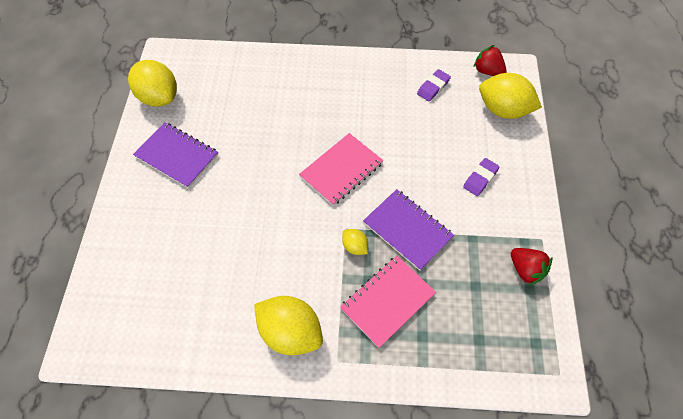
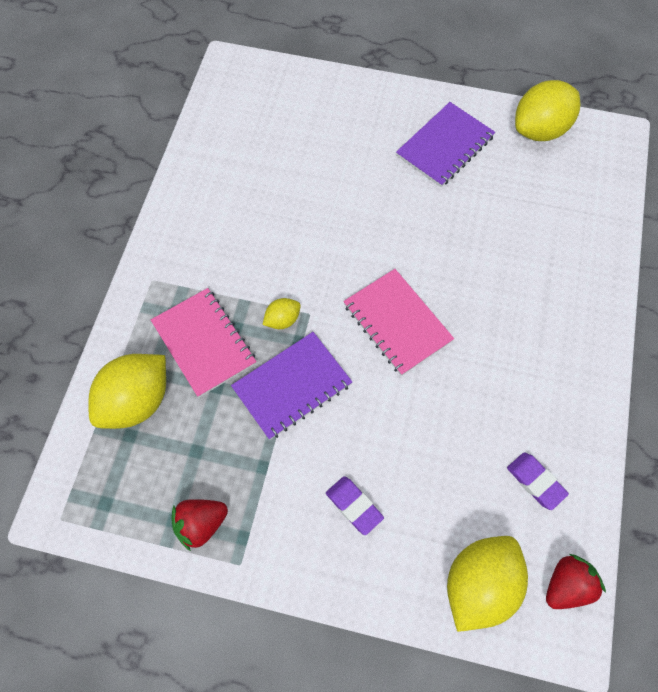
camera: 100 degrees right, 5 degrees up
(290, 332) = (196, 240): yellow lemon -> yellow lemon (136, 401)

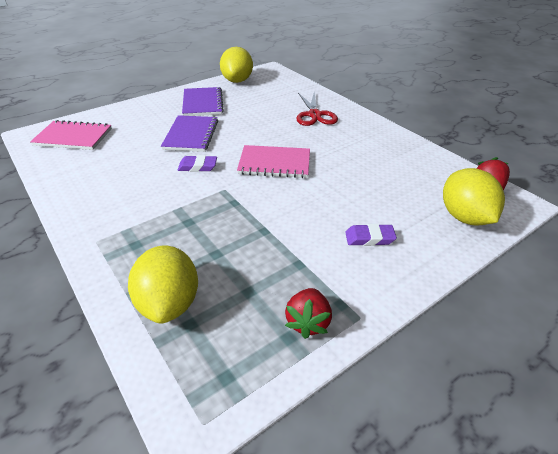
camera: 50 degrees left, 25 degrees down
(204, 343) = (177, 242): pink notebook -> pink notebook (73, 137)
(282, 320) = (213, 201): yellow lemon -> none
(292, 386) = (260, 220): purple notebook -> purple notebook (191, 135)
(535, 482) = (418, 169): purple eraser -> purple eraser (197, 166)
(547, 283) = (314, 115): none -> red scissors

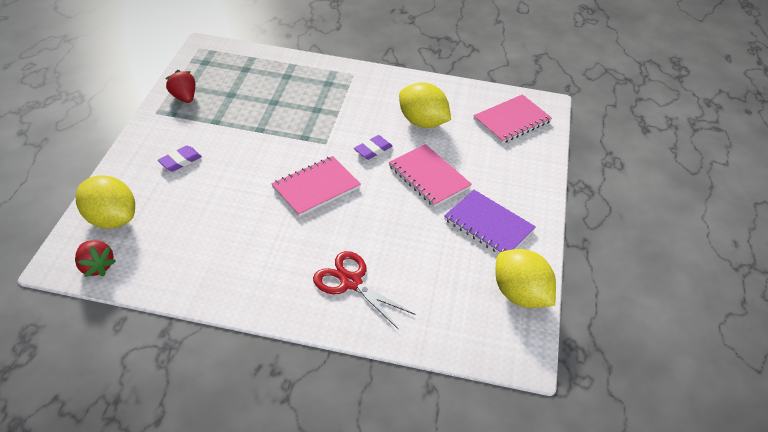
camera: 135 degrees right, 5 degrees up
(169, 303) = (267, 71): yellow lemon -> yellow lemon (422, 122)
(191, 135) = (429, 177): purple notebook -> pink notebook

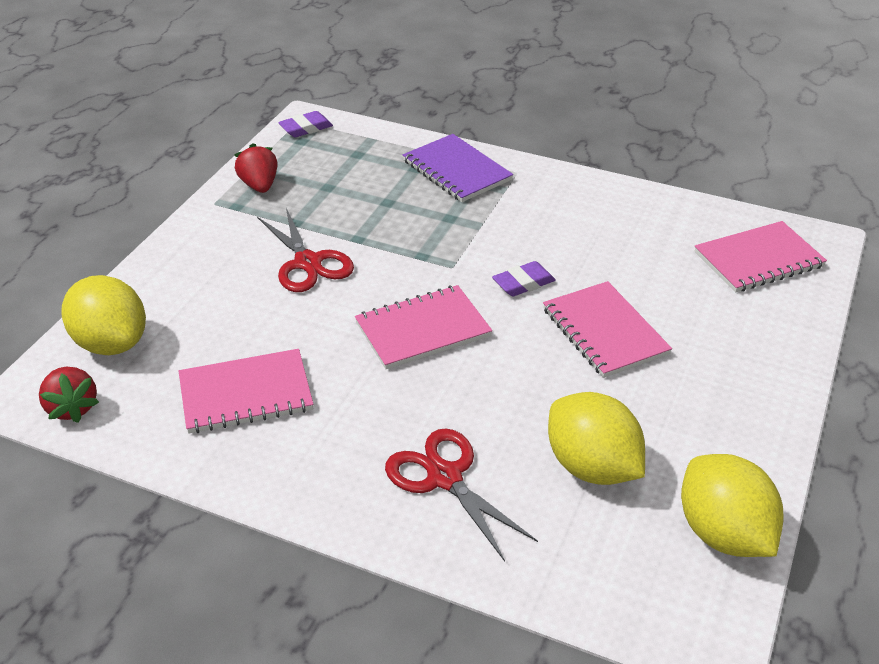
camera: 15 degrees right, 5 degrees down
(180, 161) = (231, 272): purple eraser -> purple eraser (306, 128)
(211, 243) = (246, 394): none -> pink notebook
(230, 149) = (307, 262): none -> red scissors
(422, 122) = (610, 249): yellow lemon -> yellow lemon (592, 467)
(488, 225) = (689, 416): purple notebook -> purple notebook (456, 170)

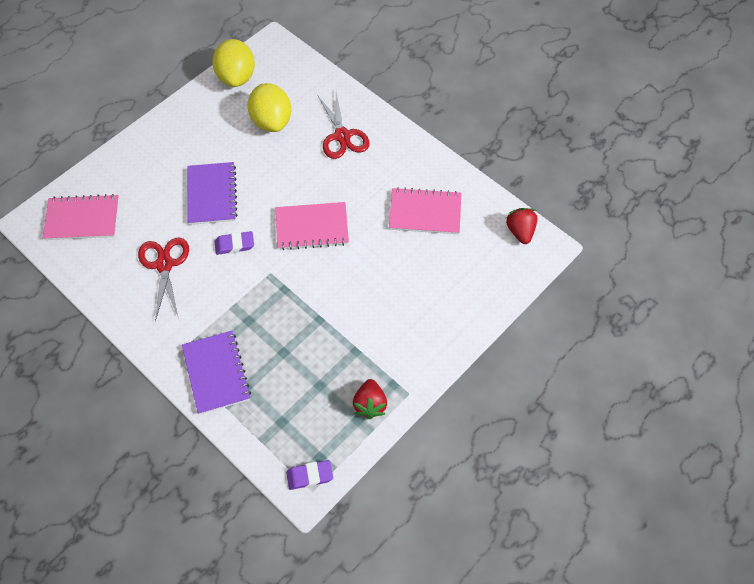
camera: 160 degrees left, 20 degrees up
(111, 343) = (495, 273): yellow lemon -> none
(307, 262) = (360, 306): red scissors -> red scissors (164, 265)
(604, 331) = (212, 194): pink notebook -> purple notebook

